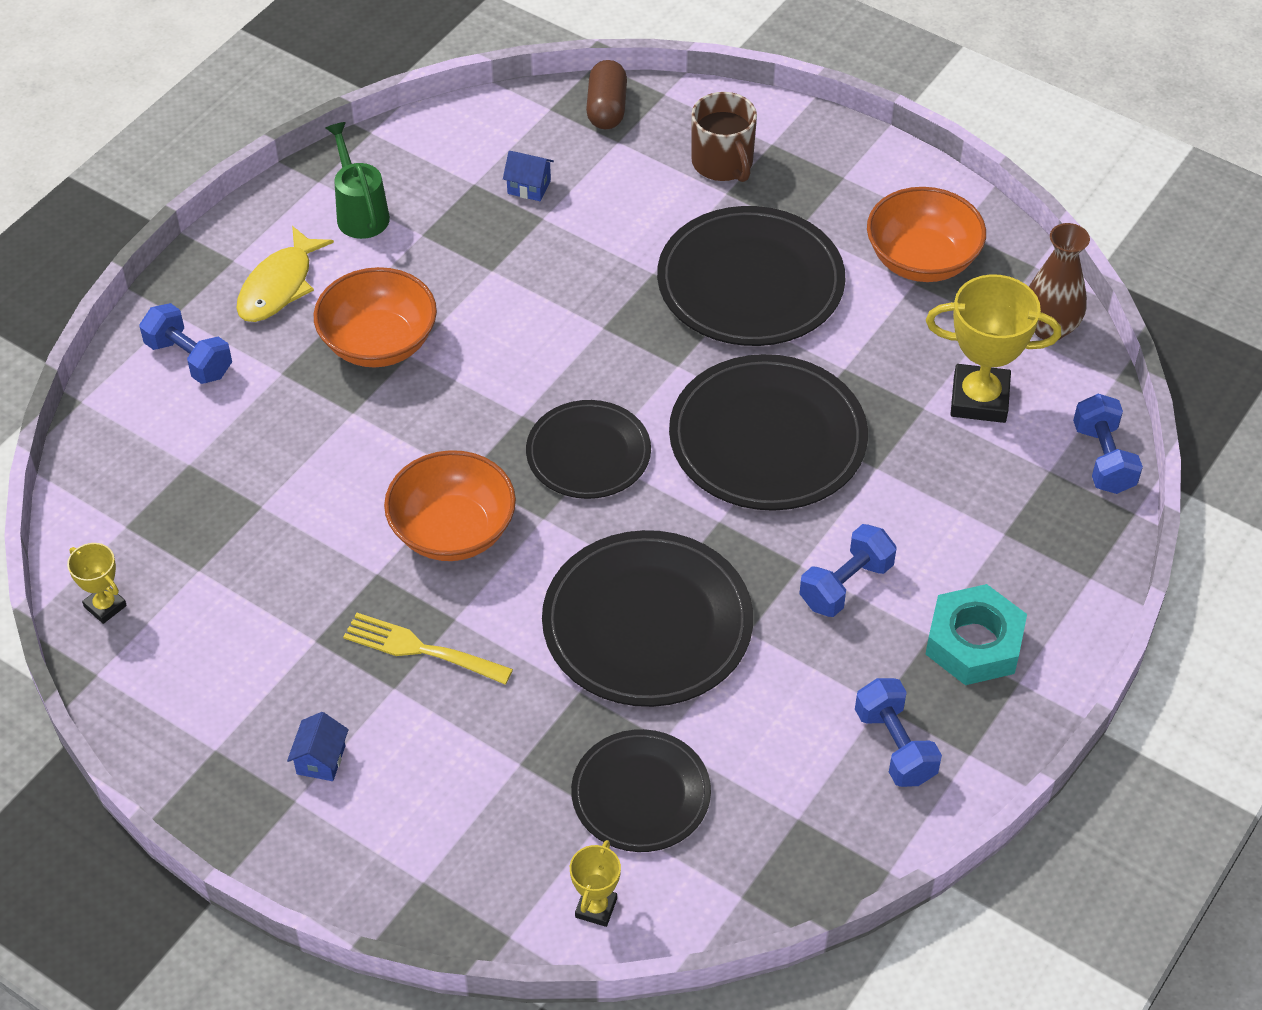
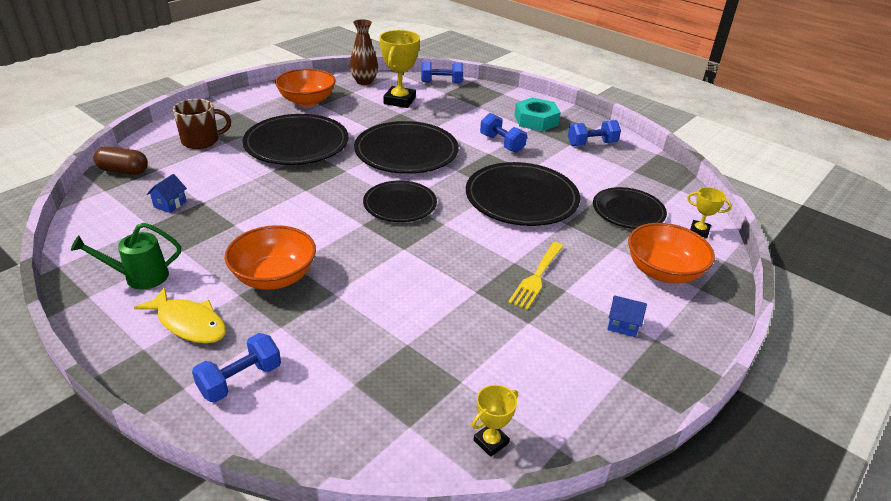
camera: 85 degrees left, 15 degrees down
(453, 531) = (447, 257): orange bowl -> orange bowl (663, 271)

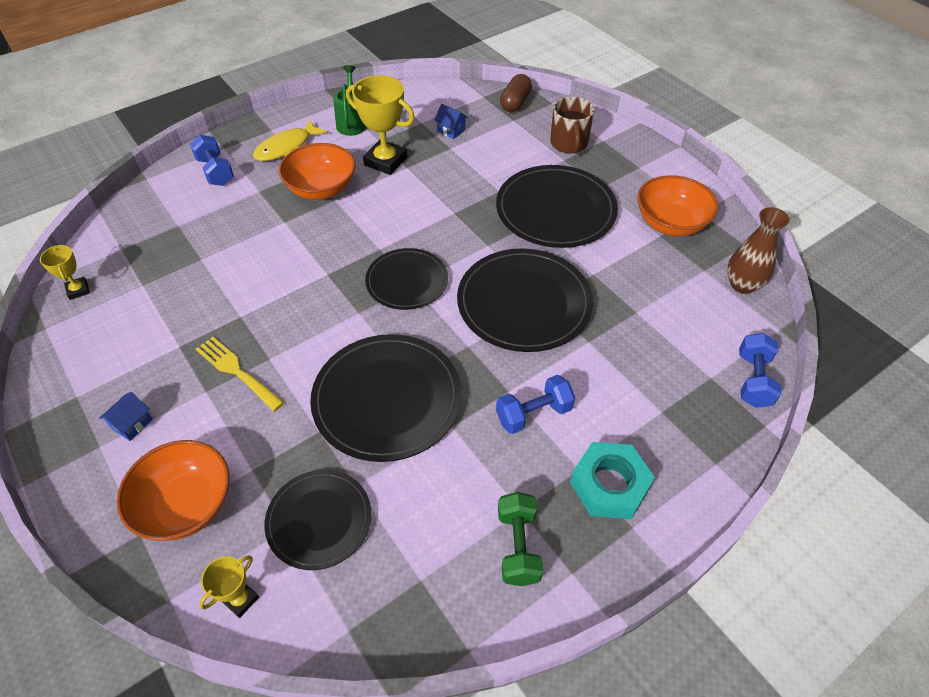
camera: 105 degrees right, 15 degrees up
(399, 101) = (677, 316): yellow trophy -> yellow trophy (385, 161)
(591, 144) = (518, 546): blue dumbbell -> green dumbbell

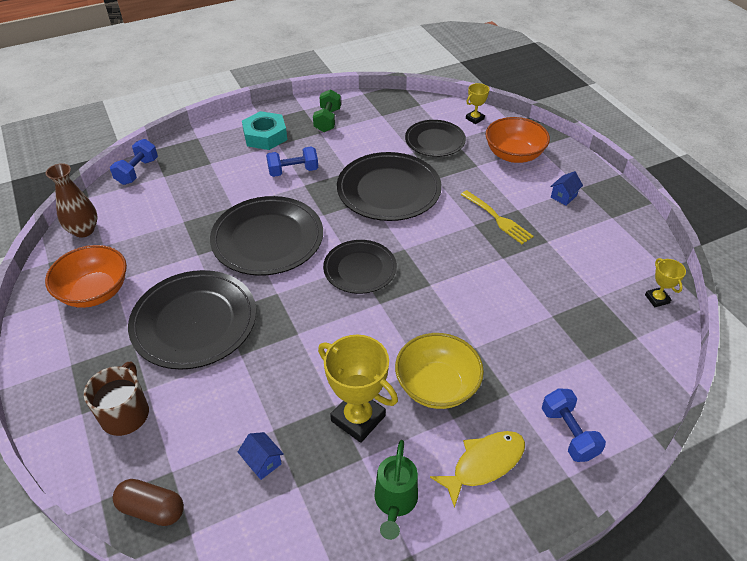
camera: 170 degrees left, 5 degrees down
(321, 189) = (437, 386): orange bowl -> yellow bowl
(515, 103) = (152, 509): brown capsule -> brown capsule turned 75 degrees clockwise

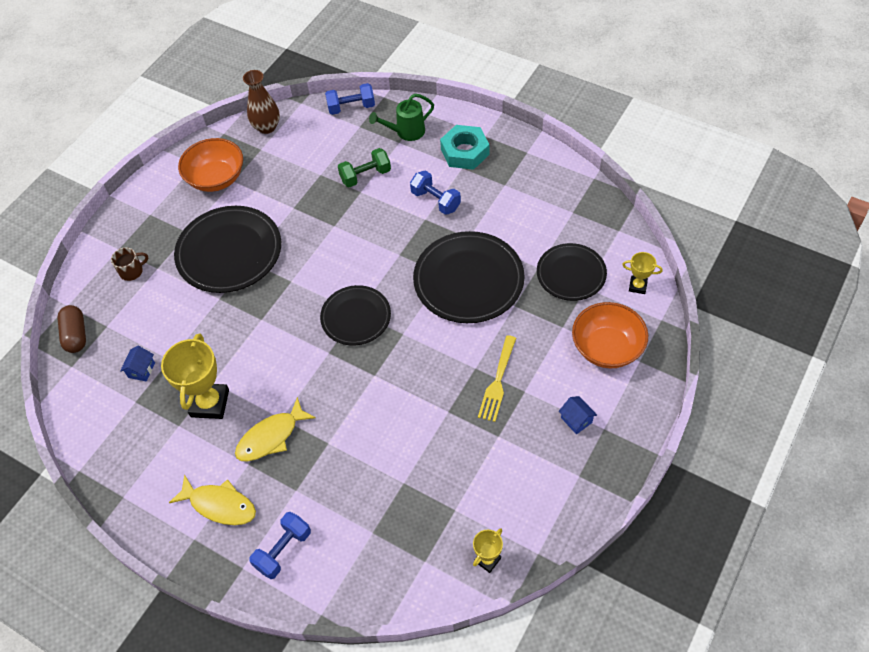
camera: 60 degrees right, 10 degrees up
(125, 413) = (132, 271): brown mug -> brown mug, size x0.64
(267, 239) = (342, 237): black plate -> none
(327, 120) = (527, 178): green dumbbell -> green dumbbell (365, 176)
(395, 502) = (156, 465): green watering can -> green watering can (406, 132)
(437, 386) = (271, 437): yellow bowl -> yellow fish
(563, 196) = (576, 420): blue house -> blue house turned 45 degrees clockwise

